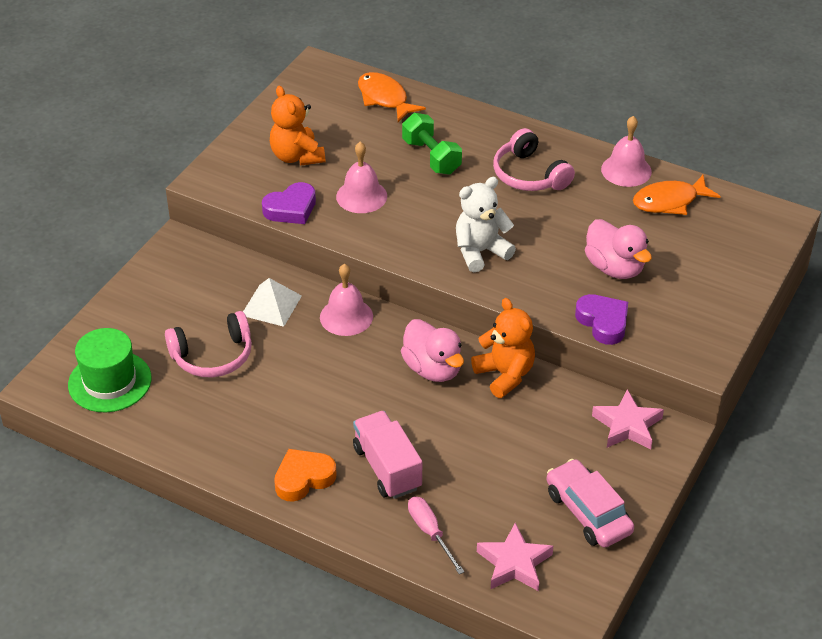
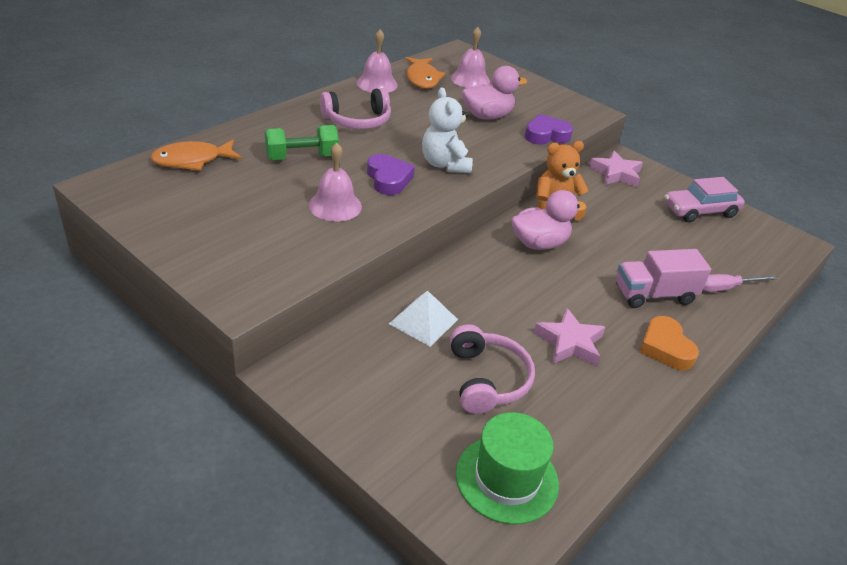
camera: 80 degrees left, 5 degrees down
(291, 209) = (329, 251): purple heart -> purple heart (388, 179)
(297, 156) = (245, 230): orange teddy bear -> none
(346, 316) = (457, 276): pink bell -> pink bell (470, 79)
(514, 563) = (752, 255): pink star -> pink star (569, 343)

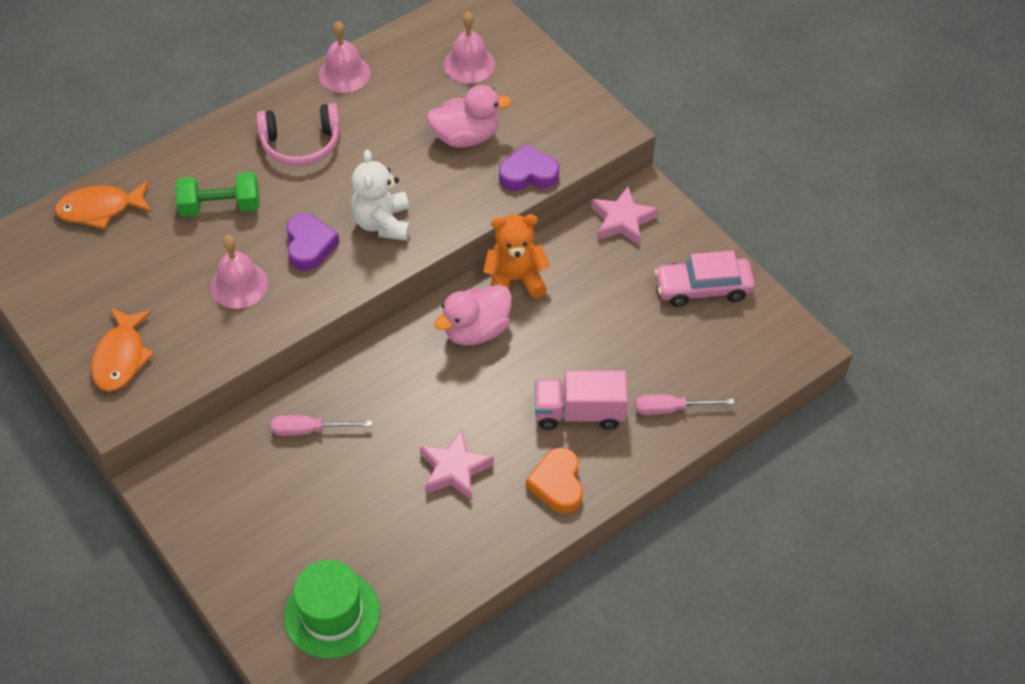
camera: 15 degrees right, 15 degrees up
(422, 78) = (406, 63): orange fish -> orange fish (121, 357)
(423, 321) = (309, 430): white pyramid -> pink screwdriver
(486, 379) = (351, 506): pink headphones -> none
(539, 243) = (476, 330): pink duck -> pink duck turned 150 degrees clockwise

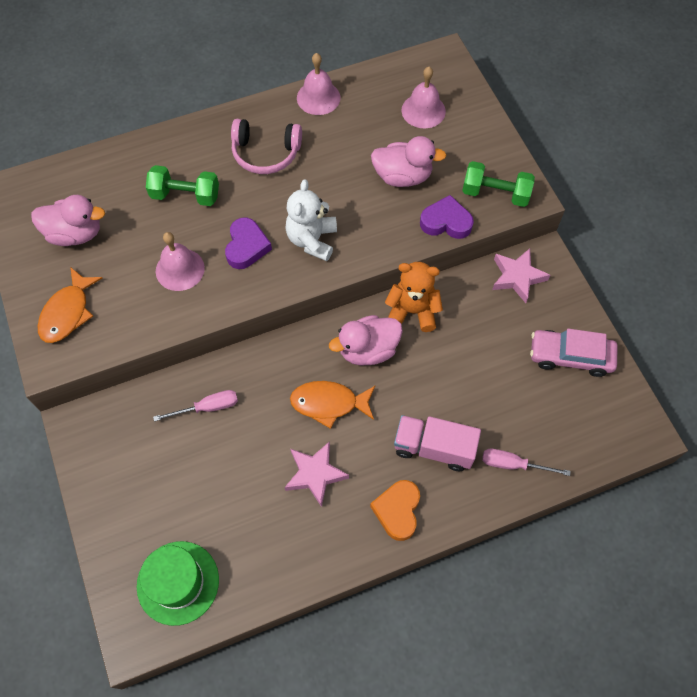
camera: 15 degrees right, 10 degrees up
(100, 209) = (91, 176): orange fish -> orange fish (329, 403)
(102, 273) = (75, 233): none -> pink duck
(309, 430) = (207, 407): pink screwdriver -> pink screwdriver turned 150 degrees clockwise
(575, 134) = (495, 193): none -> green dumbbell

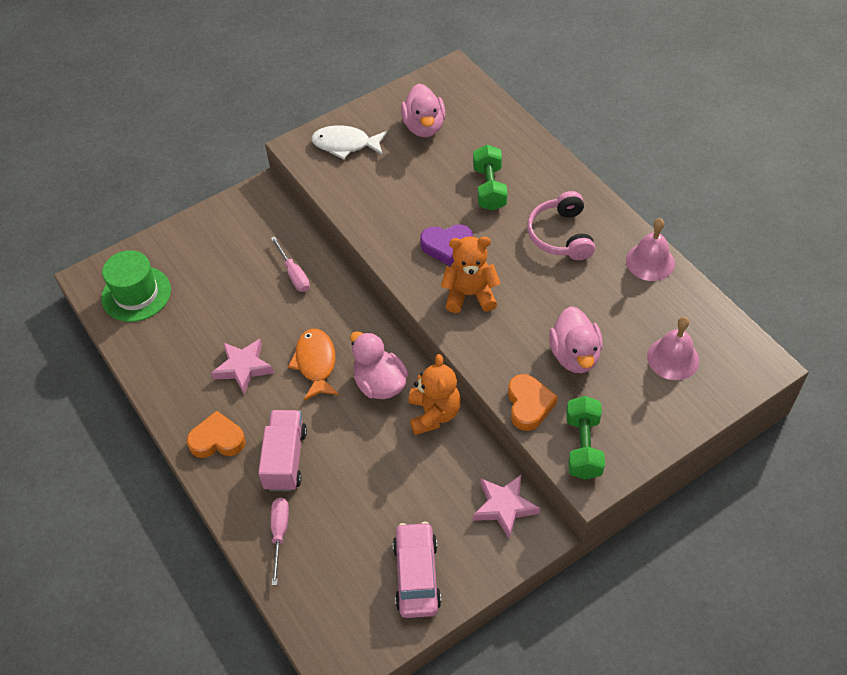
camera: 80 degrees right, 10 degrees down
(67, 312) = (345, 144): orange fish -> white fish
(180, 269) = (408, 205): pink bell -> none
(312, 240) = (470, 295): white teddy bear -> orange teddy bear
(446, 222) = (529, 405): purple heart -> orange heart

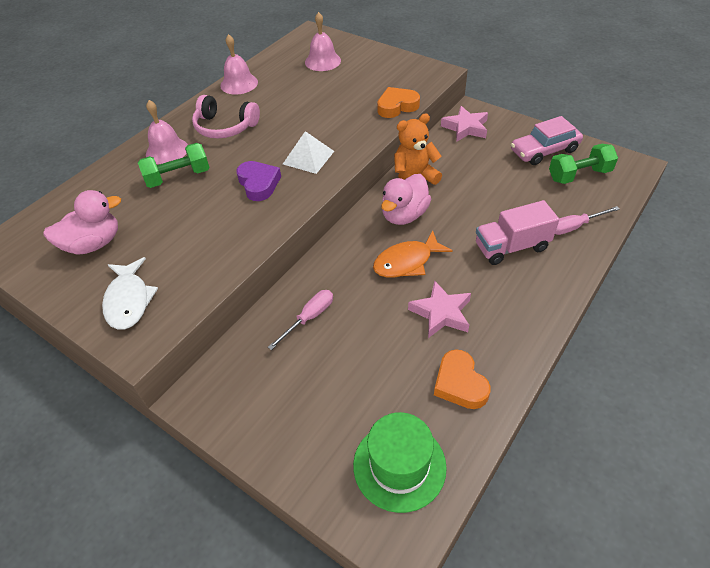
camera: 110 degrees left, 5 degrees down
(217, 440) = (527, 300): orange heart -> orange heart (460, 384)
(470, 295) = (308, 157): orange teddy bear -> white pyramid
(539, 184) = (167, 151): none -> pink bell
(561, 235) = (225, 127): pink headphones -> pink headphones turned 45 degrees clockwise
(574, 355) = (342, 97): pink duck -> none
(583, 446) = (415, 79): green dumbbell -> green dumbbell (579, 175)

